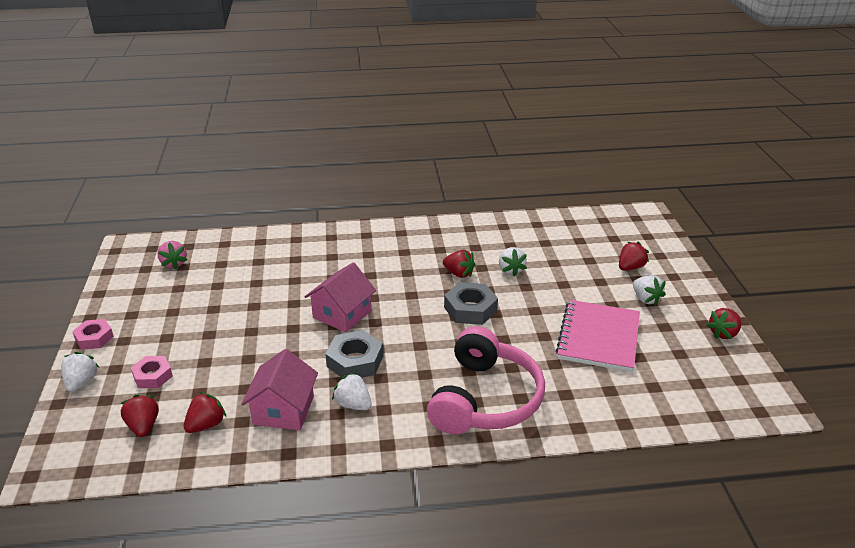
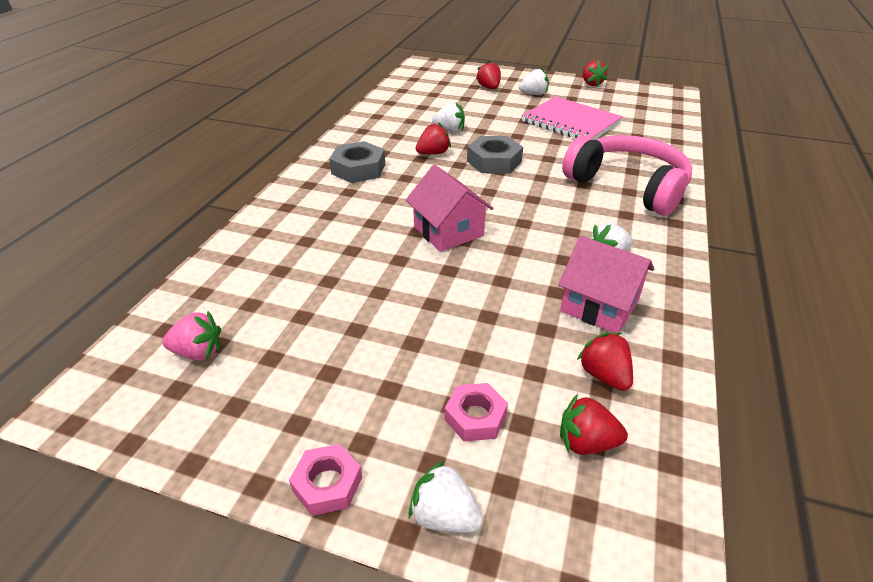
camera: 65 degrees left, 5 degrees up
(355, 361) = (537, 240): grey nut -> grey nut (358, 169)

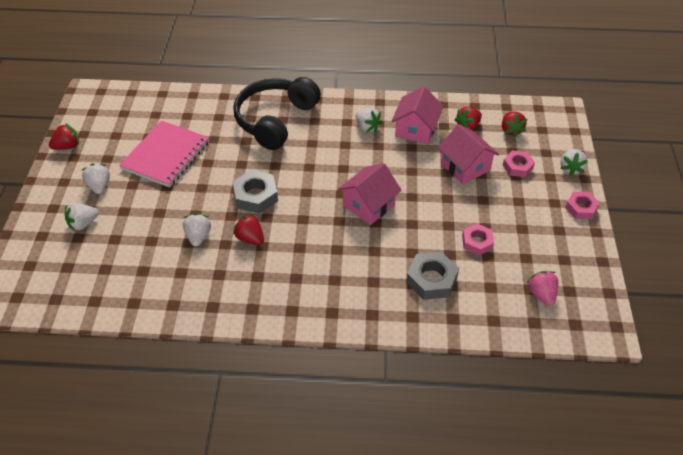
camera: 105 degrees left, 10 degrees up
(333, 312) = (477, 242): none -> pink nut
(358, 169) = (294, 285): grey nut -> grey nut (431, 279)
(489, 88) = (83, 223): red strawberry -> white strawberry
(494, 342) = (465, 167): none -> pink house
(628, 186) = (275, 120): pink headphones -> black headphones

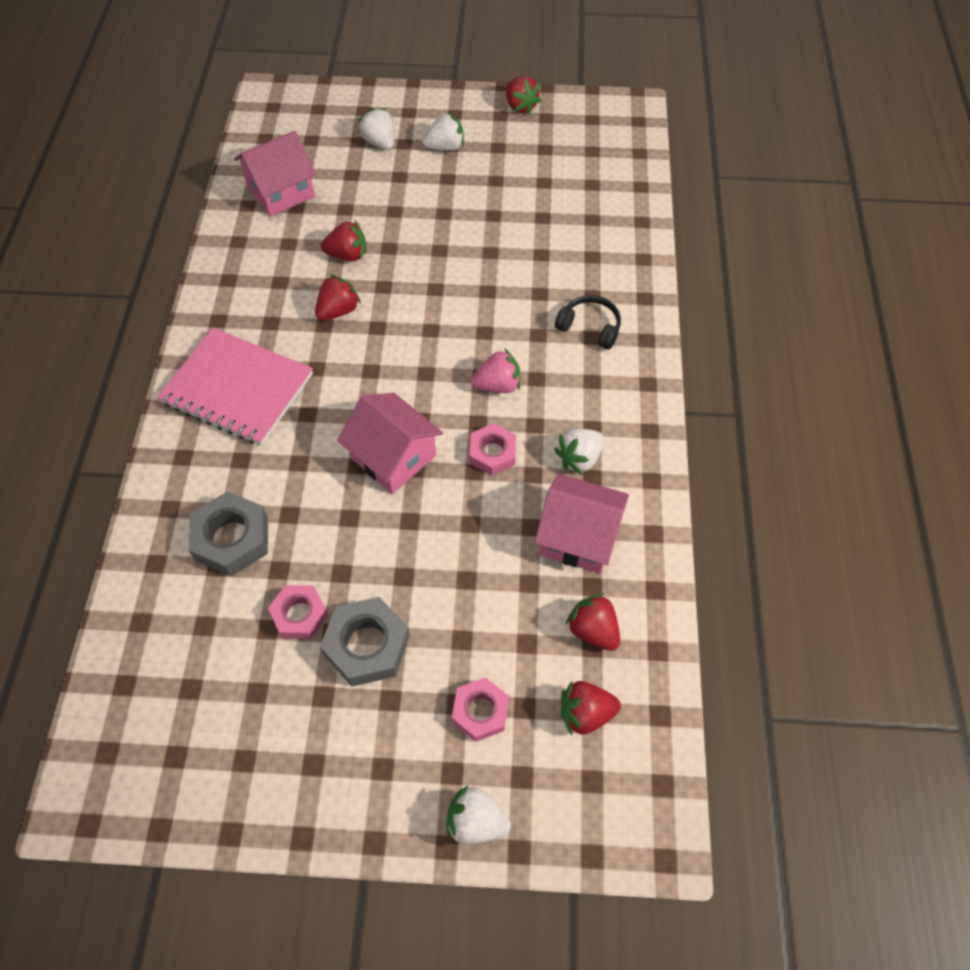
camera: 90 degrees right, 10 degrees up
(166, 155) = (504, 205): pink notebook -> pink notebook (237, 388)
(198, 236) = (347, 255): white strawberry -> red strawberry
(255, 196) = (420, 312): grey nut -> grey nut (367, 645)
(275, 120) = (590, 327): black headphones -> black headphones, size x0.44
(465, 167) = (480, 614): pink house -> pink house (281, 191)
(541, 294) = (176, 705): pink strawberry -> pink strawberry (498, 385)
(581, 208) = (364, 819): pink nut -> pink nut (492, 453)

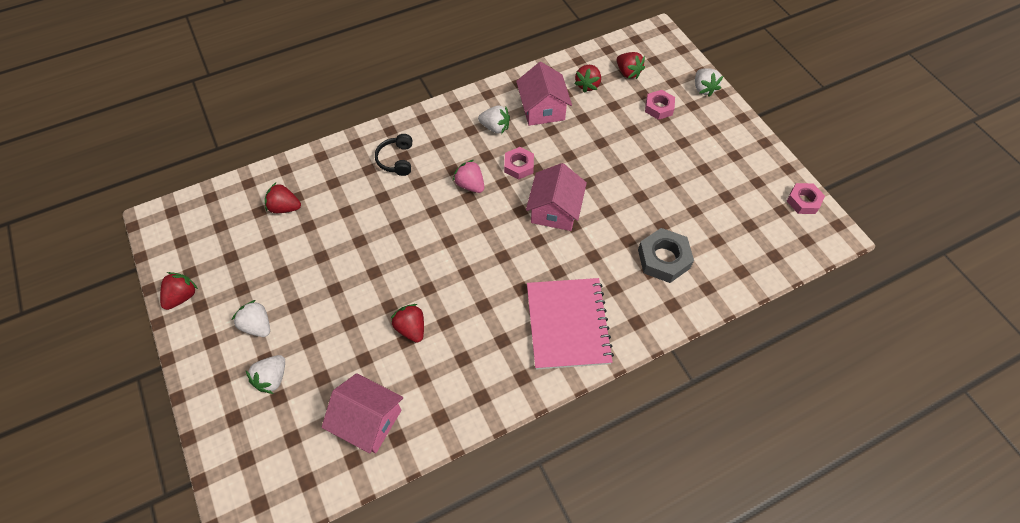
camera: 120 degrees left, 0 degrees up
(299, 615) = (676, 201): pink nut -> pink nut (803, 201)
(338, 311) = (466, 303): red strawberry -> red strawberry (285, 207)
(367, 645) = (666, 164): grey nut -> none

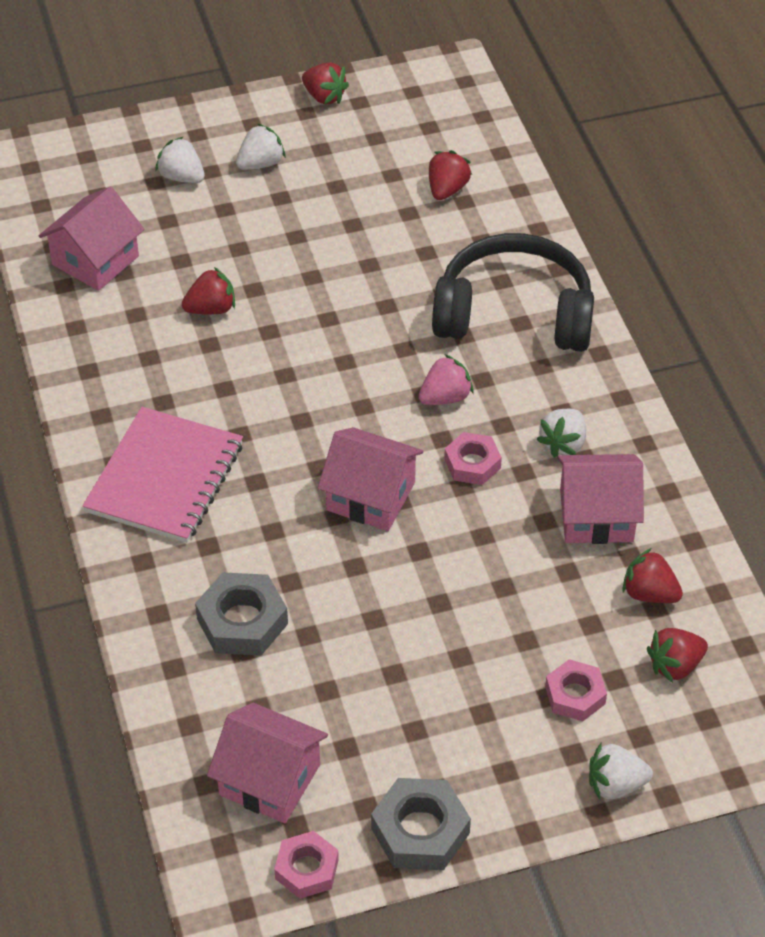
camera: 100 degrees right, 10 degrees down
(396, 160) = (514, 313): black headphones -> black headphones, size x2.26
(568, 324) = (165, 478): pink notebook -> pink notebook turned 75 degrees counterclockwise
(760, 226) = (270, 780): none -> pink house
(761, 158) = (420, 831): none -> grey nut

